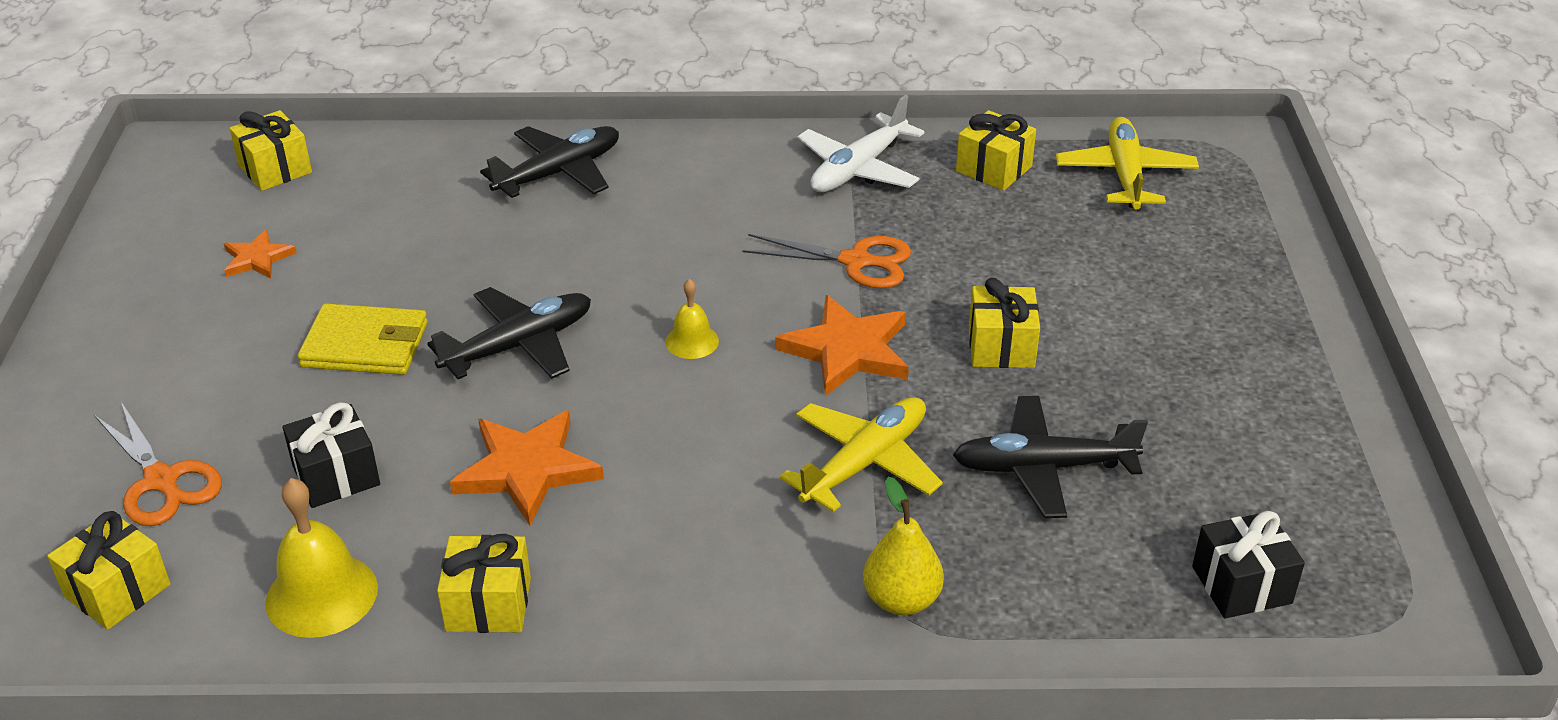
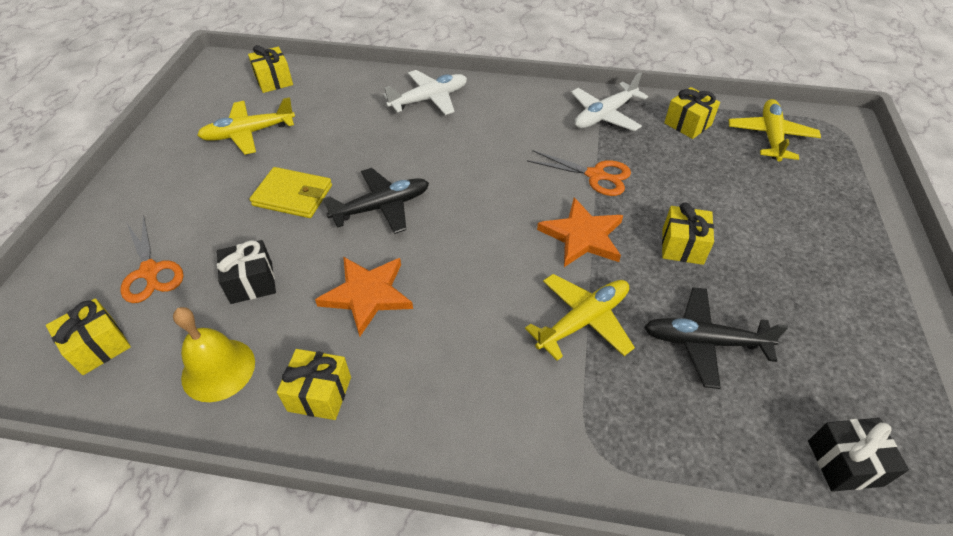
camera: 10 degrees right, 10 degrees up
(257, 259) = (248, 133): orange star -> yellow plane
(559, 173) = (429, 99): black plane -> white plane
(692, 341) = (486, 217): yellow bell -> none
(901, 600) = (595, 435): yellow pear -> none

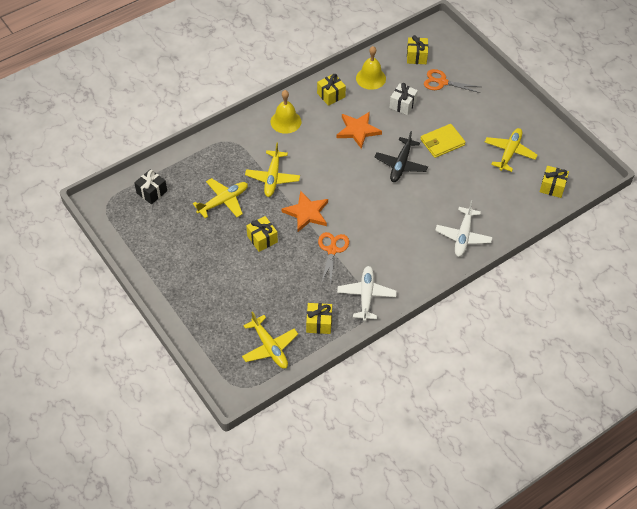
camera: 135 degrees right, 5 degrees up
(251, 282) = (403, 105): black gift -> white gift
(455, 407) = (285, 121): none -> yellow bell
(595, 175) = (332, 250): orange scissors -> orange scissors turned 120 degrees clockwise
(703, 342) = (223, 201): black plane -> yellow plane

